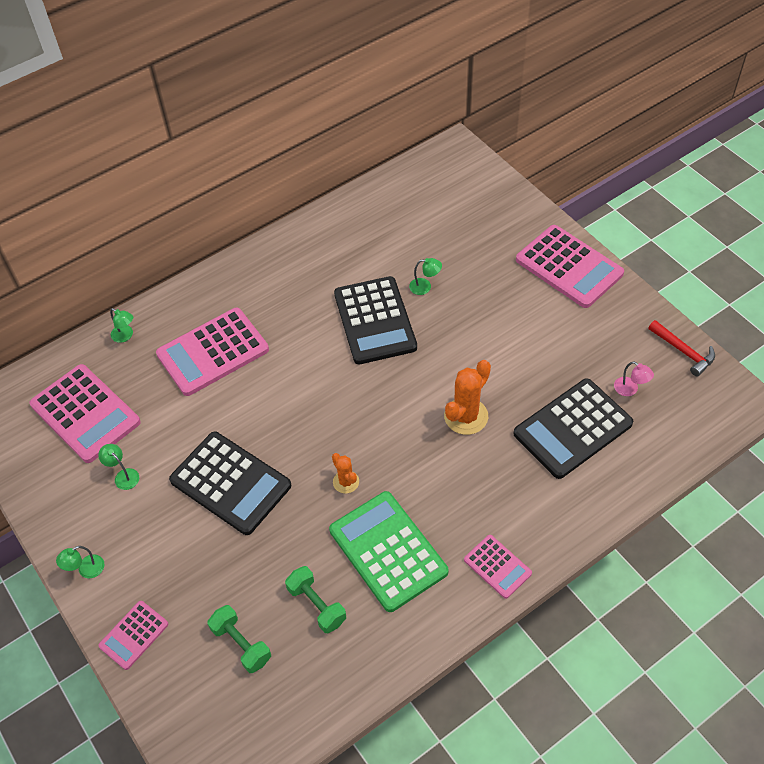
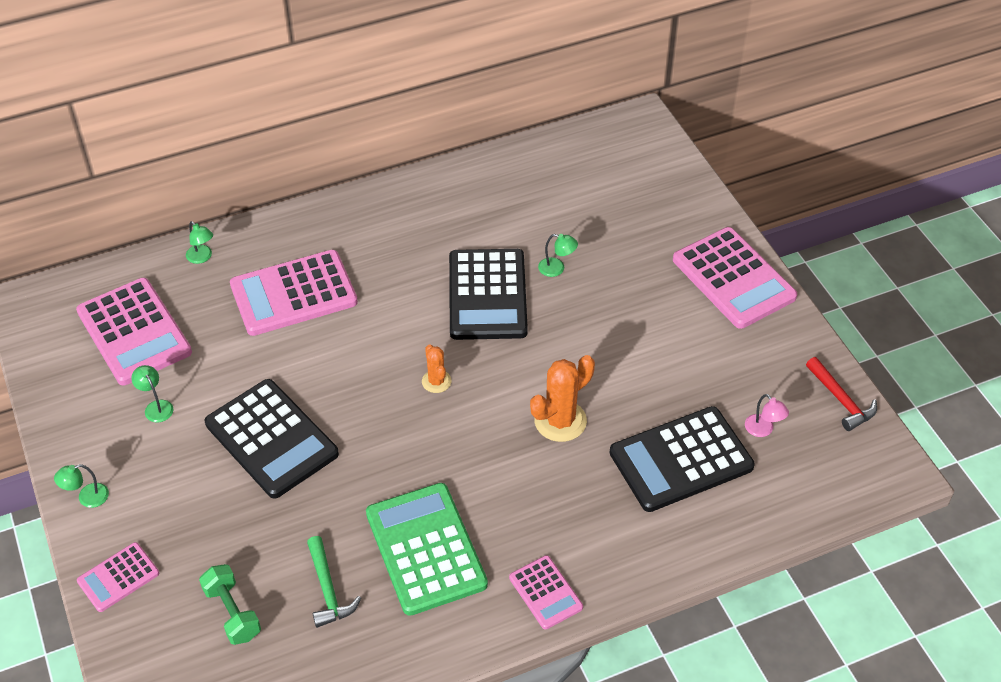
camera: 10 degrees right, 5 degrees down
(317, 605) = (328, 589): green dumbbell -> green hammer
(346, 482) = (401, 464): orange cactus -> orange cactus (436, 381)

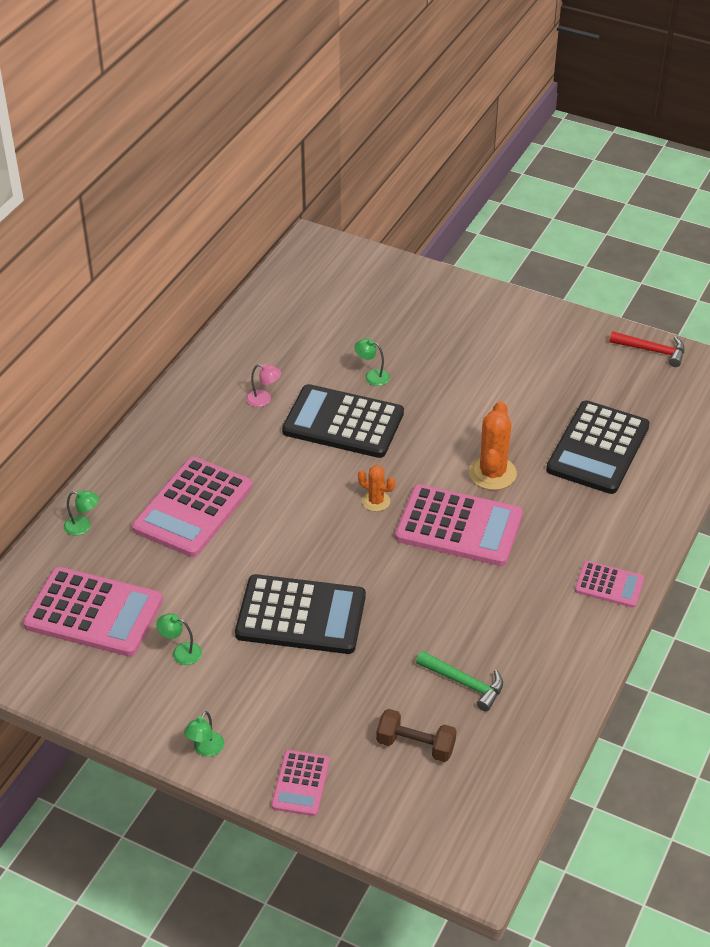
camera: 40 degrees left, 5 degrees down
(232, 613) = (415, 745): green dumbbell -> brown dumbbell
(426, 549) = (500, 612): green calculator -> none
(487, 295) = (343, 422): black calculator -> black calculator turned 150 degrees clockwise
(557, 269) = (372, 376): green lamp -> green lamp turned 135 degrees counterclockwise
(733, 278) = (500, 314): pink calculator -> pink calculator (459, 526)
(763, 430) = (627, 398): pink lamp -> pink lamp (264, 399)

